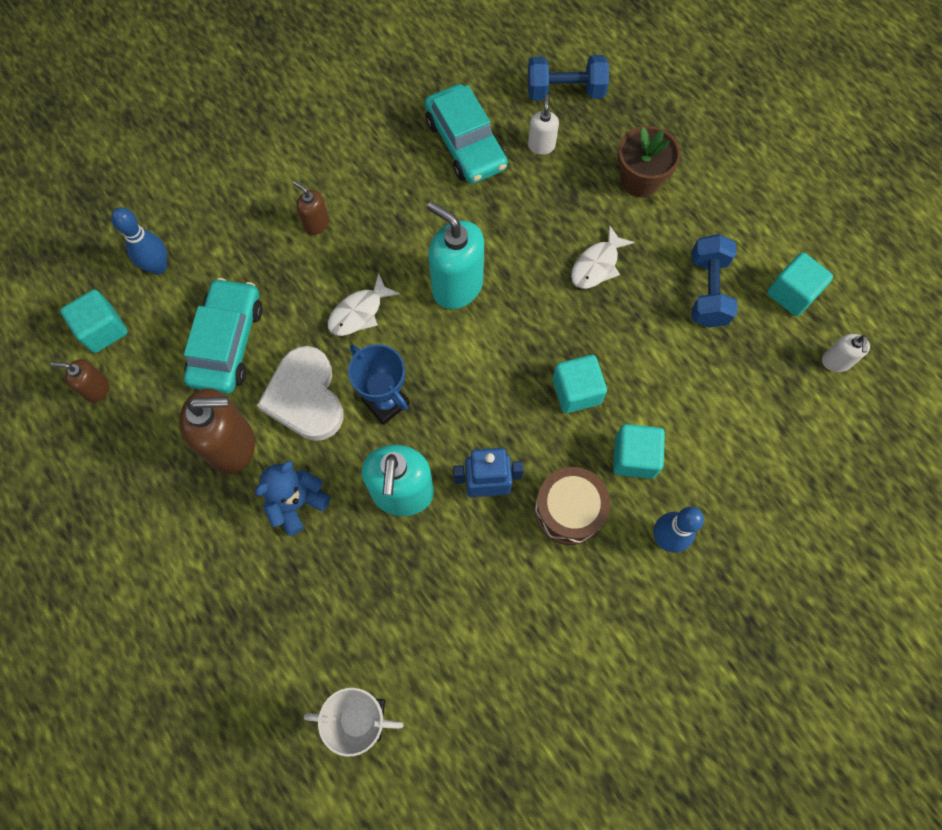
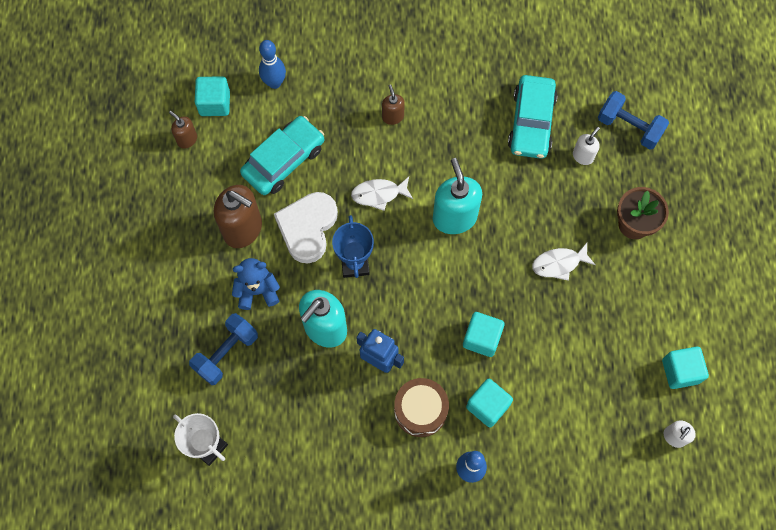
camera: 35 degrees right, 0 degrees up
(707, 291) = (622, 331): blue dumbbell -> blue dumbbell (226, 353)

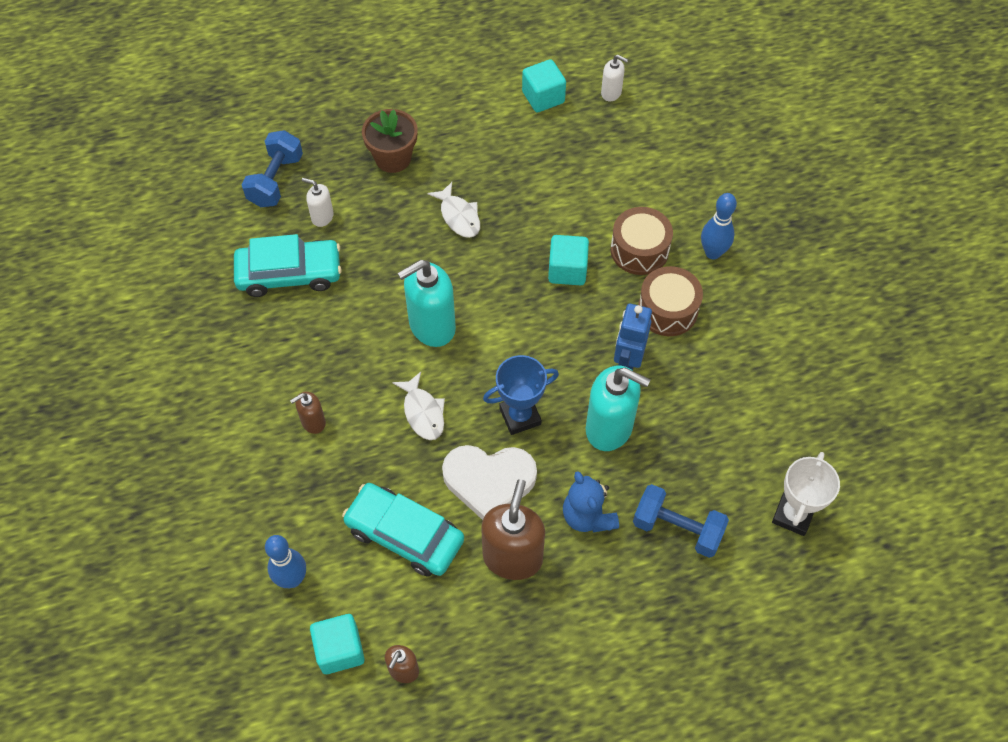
camera: 105 degrees left, 10 degrees down
(487, 406) = (639, 250): turquoise cube -> brown drum

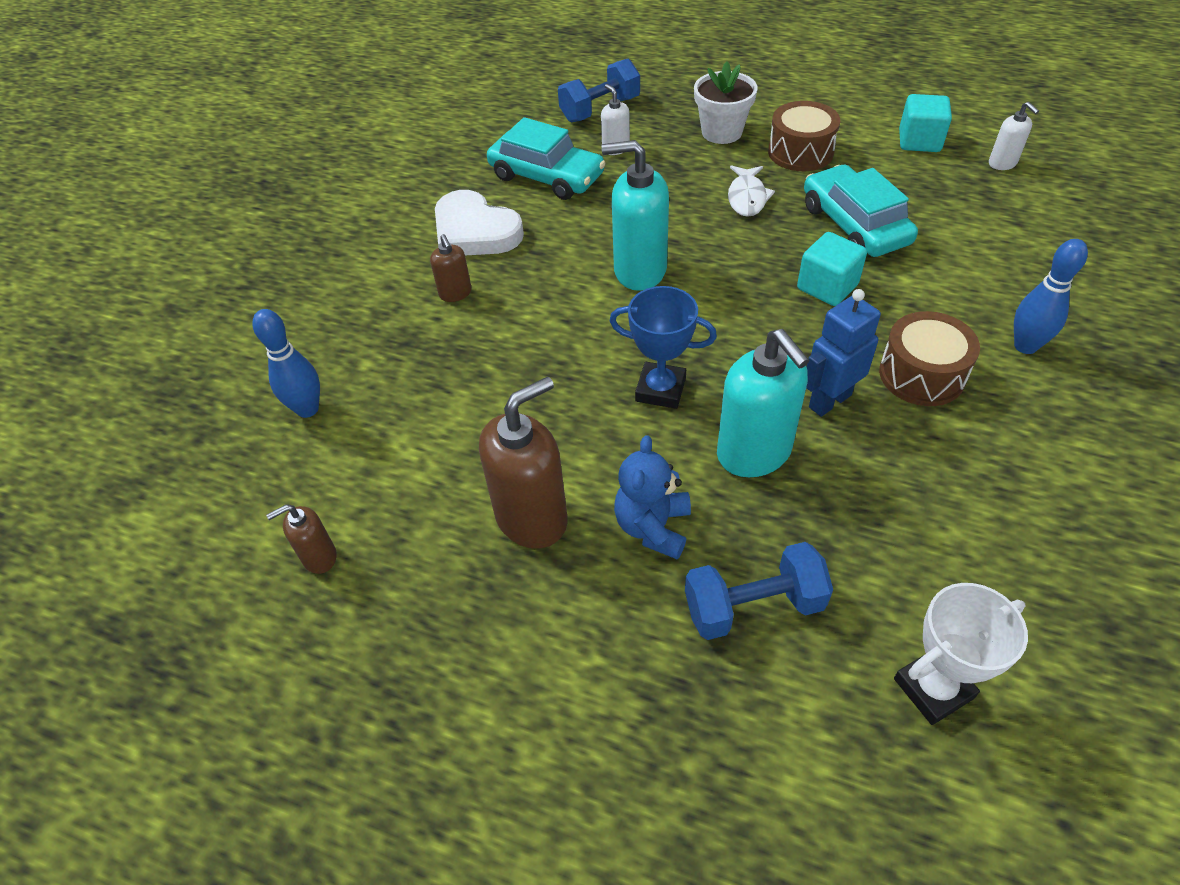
camera: 40 degrees right, 10 degrees down
(313, 422) = (455, 293): brown soap dispenser -> brown soap dispenser turned 120 degrees counterclockwise
(340, 650) = (283, 497): turquoise cube -> none
(393, 158) = (721, 132): brown flower pot -> white flower pot
(404, 534) = (444, 431): turquoise car -> turquoise car (854, 225)
(423, 412) = (563, 336): white fish -> none
(489, 481) = (573, 431): white heart -> white heart (475, 231)
(639, 250) = (929, 305): brown drum -> brown drum (800, 152)
(677, 529) = (753, 606): blue dumbbell -> blue dumbbell turned 75 degrees counterclockwise

